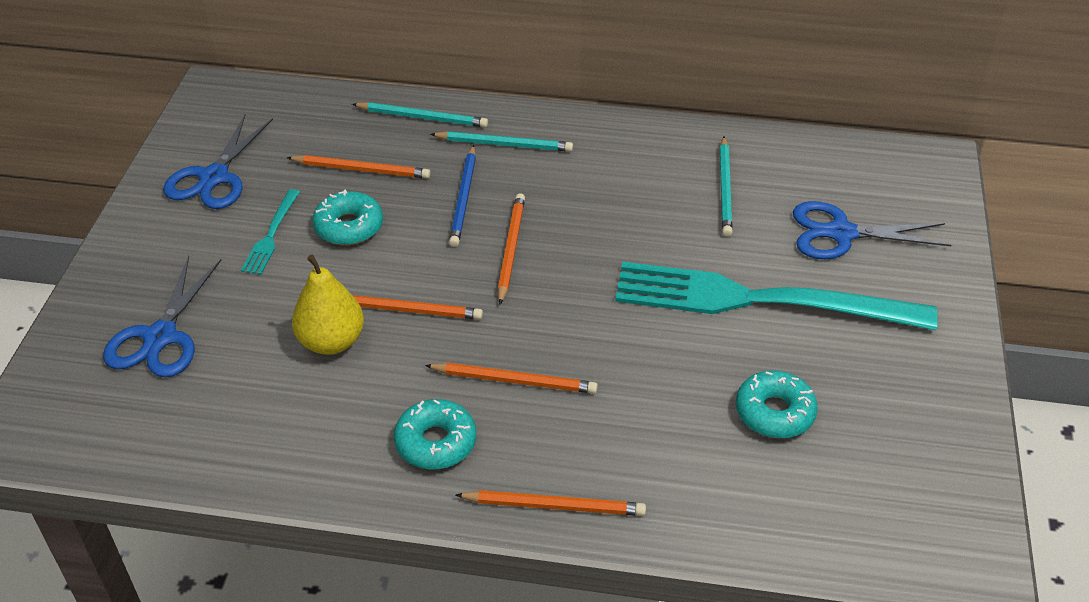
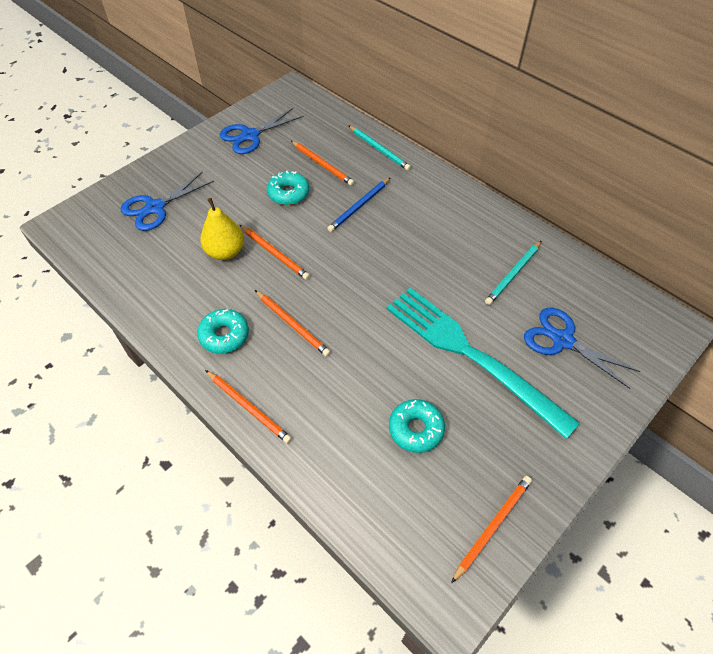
camera: 35 degrees right, 10 degrees up
(271, 234) = (249, 179): turquoise fork -> none
(504, 144) = (408, 185): turquoise pencil -> none
(510, 249) = (357, 248): orange pencil -> orange pencil (492, 526)

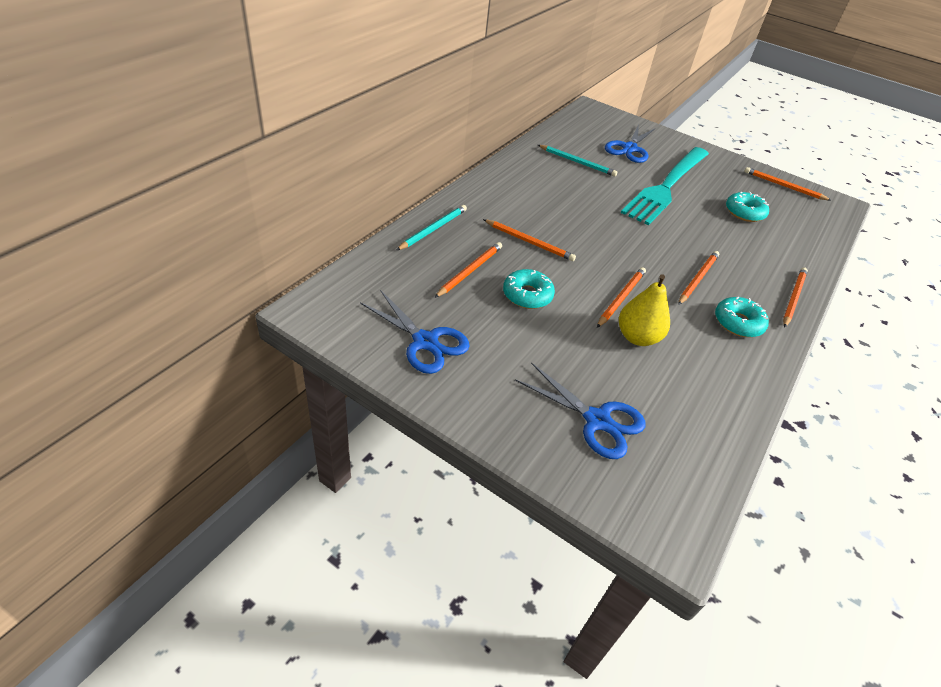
camera: 105 degrees left, 10 degrees down
(359, 206) = (529, 242): blue pencil -> orange pencil

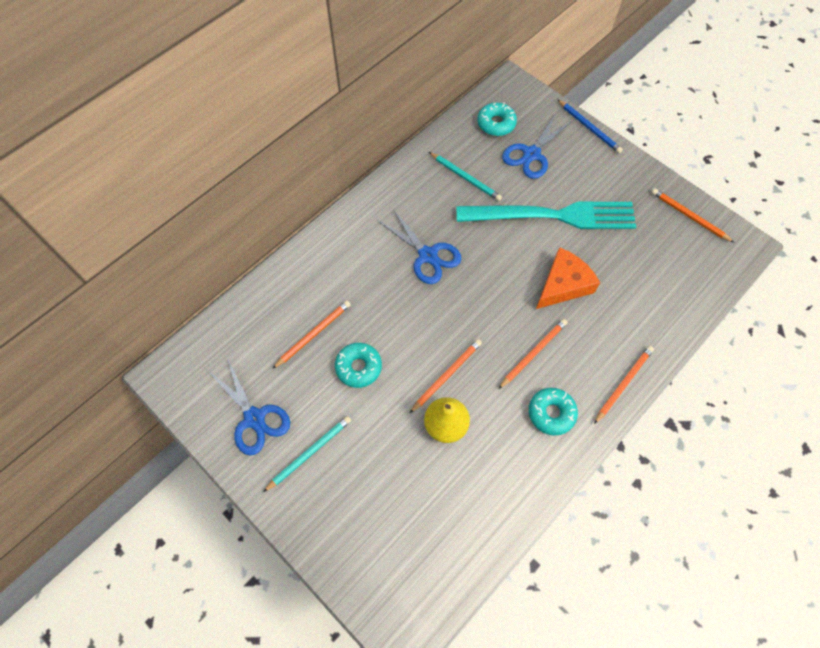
camera: 15 degrees right, 20 degrees up
(433, 229) = (292, 277): turquoise pencil -> turquoise pencil (309, 453)
(529, 242) = (380, 297): orange pencil -> none
(597, 420) = (378, 516): blue scissors -> blue scissors (428, 255)
(667, 186) = (552, 216): turquoise fork -> turquoise fork turned 135 degrees counterclockwise
(670, 134) = (589, 127): none -> blue pencil
(700, 230) = (563, 285): none -> orange cheese
(744, 212) = (624, 258): turquoise donut -> turquoise donut (496, 123)

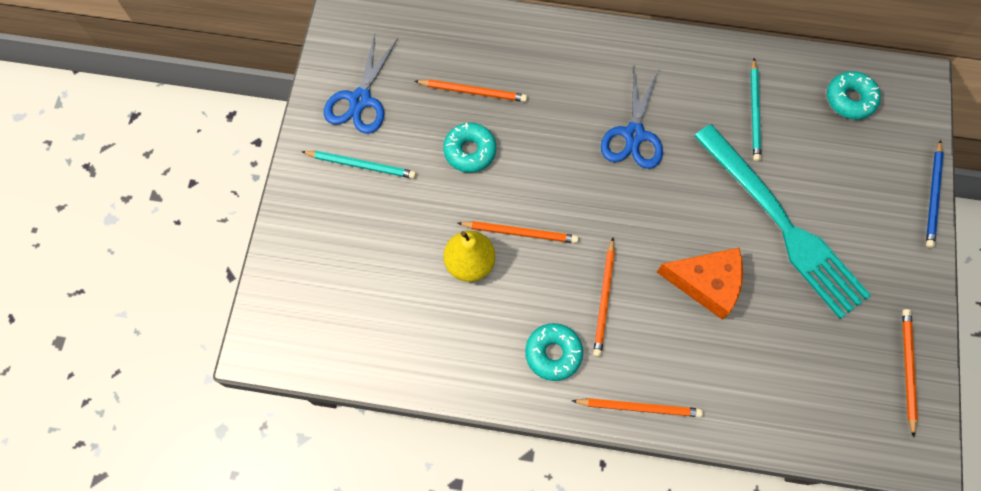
camera: 55 degrees right, 5 degrees up
(531, 154) = (842, 158): blue scissors -> none
(533, 353) = (604, 299): orange pencil -> orange pencil turned 90 degrees clockwise

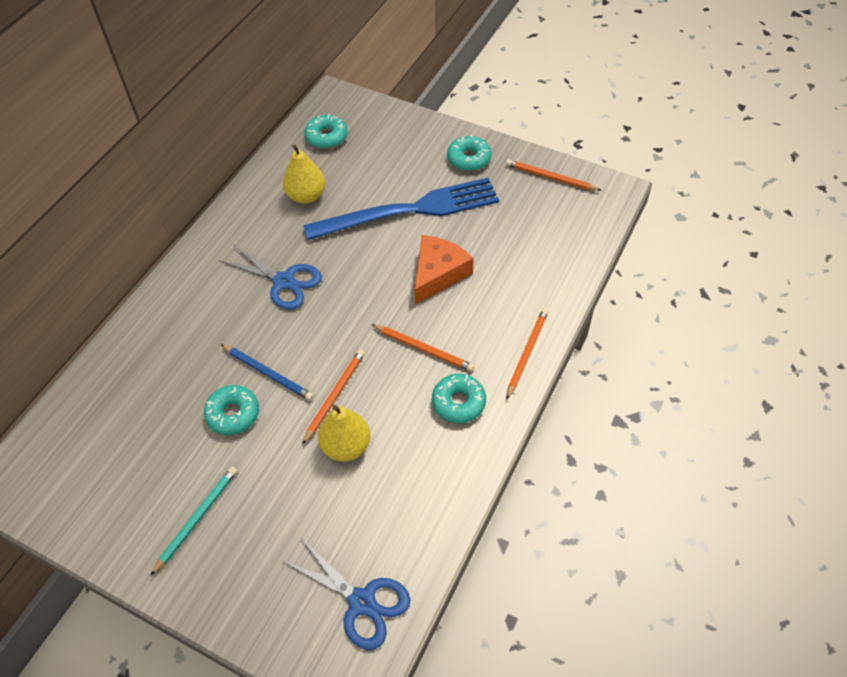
camera: 70 degrees left, 15 degrees down
(360, 100) = (122, 500): blue scissors -> blue scissors (362, 602)
(472, 91) = (172, 394): orange pencil -> none
(754, 112) = (306, 196): turquoise pencil -> yellow pear
(781, 224) = (409, 211): turquoise fork -> blue fork
(892, 265) = (469, 159): none -> turquoise donut
(933, 196) = (426, 119): blue pencil -> blue pencil (268, 373)

